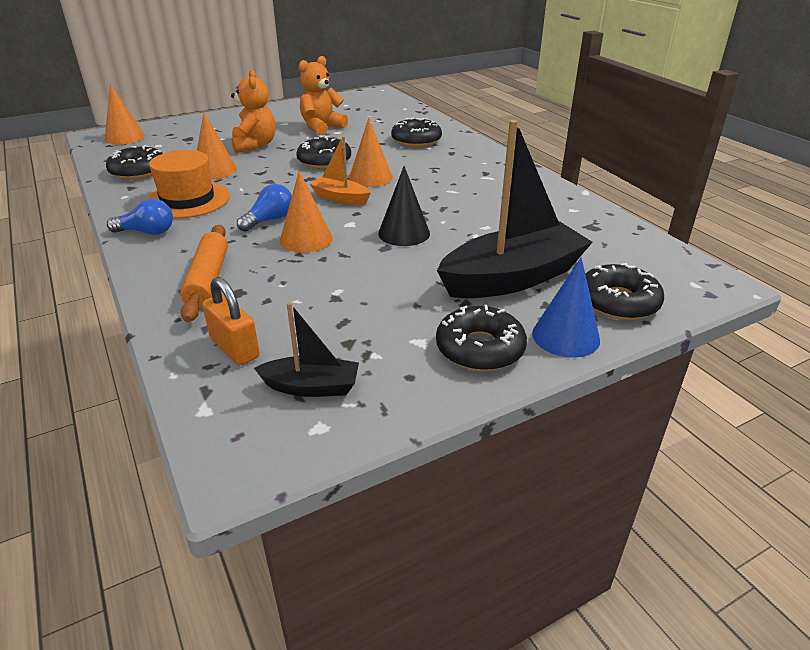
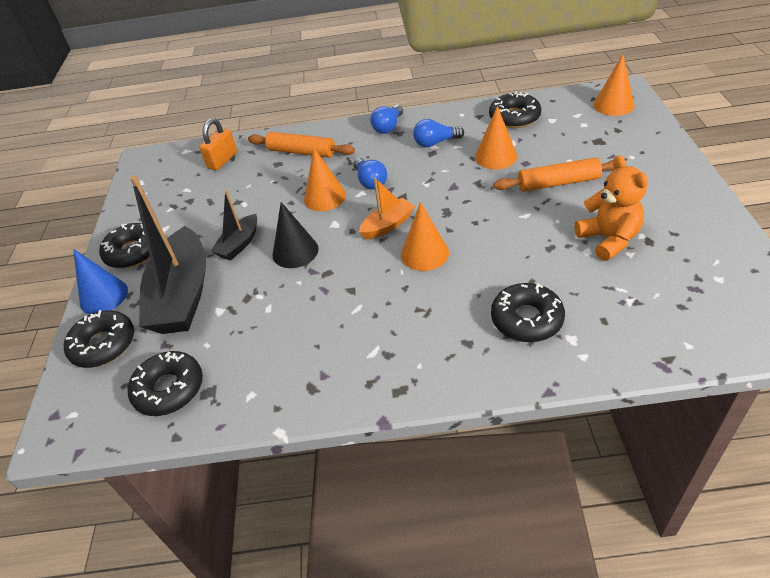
camera: 120 degrees right, 10 degrees up
(187, 200) = (435, 143): orange hat -> blue light bulb
(234, 348) = (222, 160): orange padlock -> orange padlock turned 45 degrees counterclockwise
(254, 145) = (558, 183): orange teddy bear -> orange rolling pin
(311, 387) = (167, 183): black boat -> black boat (239, 244)
(324, 161) = (488, 227): black donut -> black donut (169, 389)

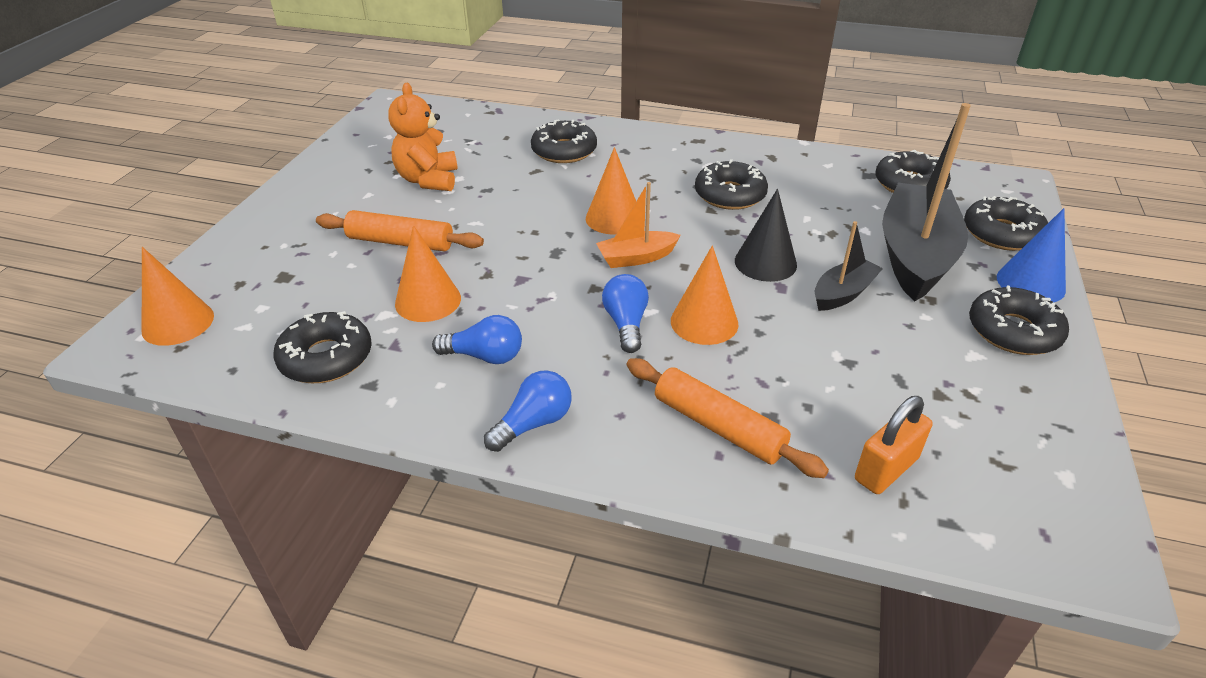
camera: 165 degrees left, 5 degrees down
(339, 313) = (730, 195): none -> black donut

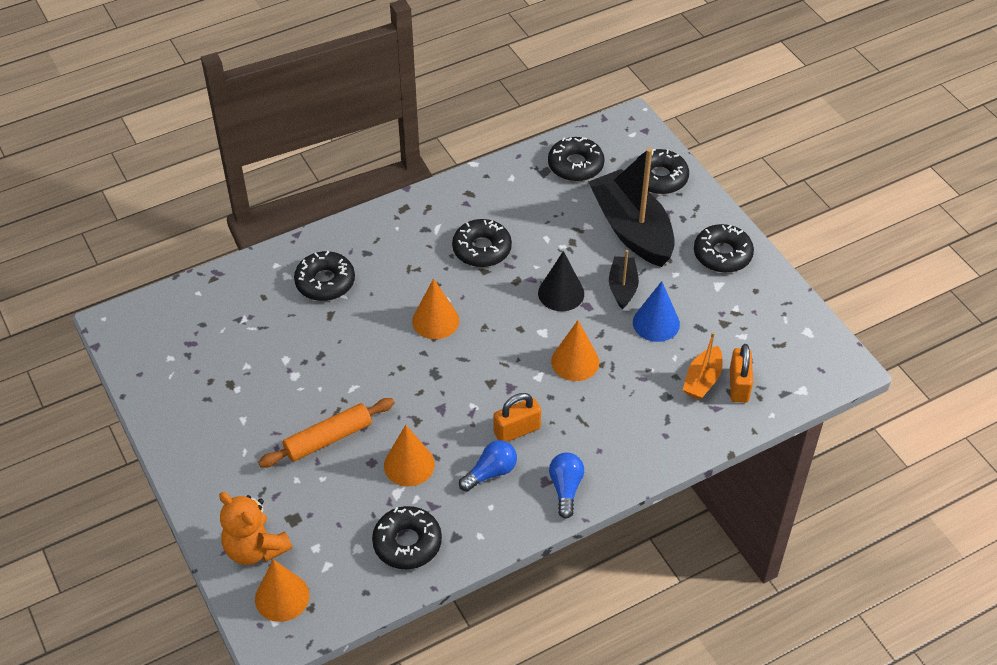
camera: 45 degrees left, 10 degrees up
(428, 180) = (267, 376): orange teddy bear -> orange teddy bear (255, 548)
(561, 340) = (517, 430): none -> orange padlock
(626, 324) = (537, 394): blue light bulb -> none
(636, 258) = (487, 343): orange boat -> orange boat (702, 380)
(718, 426) = (649, 420): orange rolling pin -> none
(1030, 283) = (703, 211): blue cone -> blue cone (656, 323)

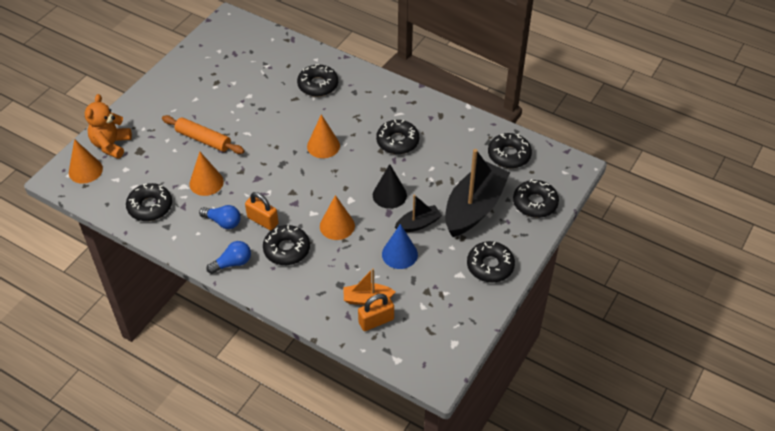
camera: 60 degrees right, 0 degrees up
(579, 425) = (287, 249): none -> black donut

